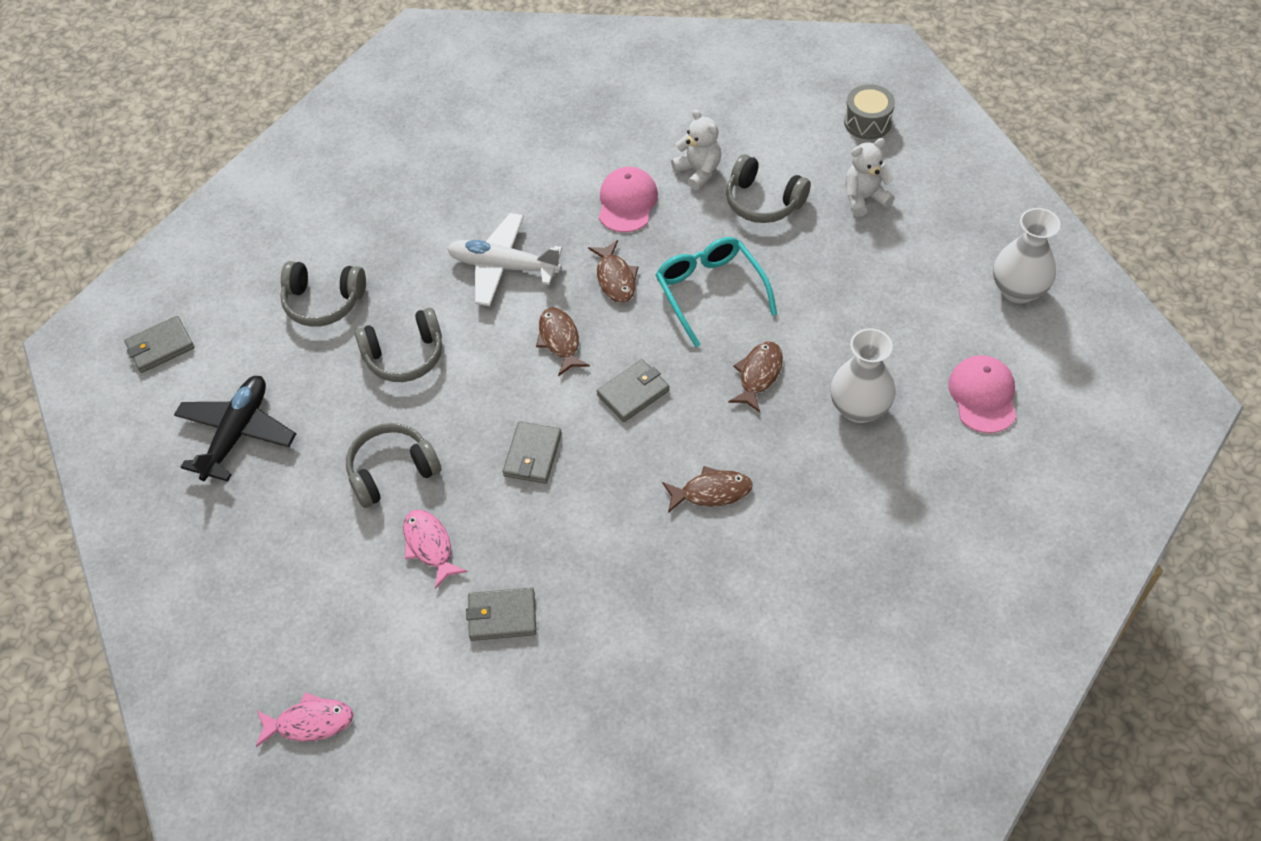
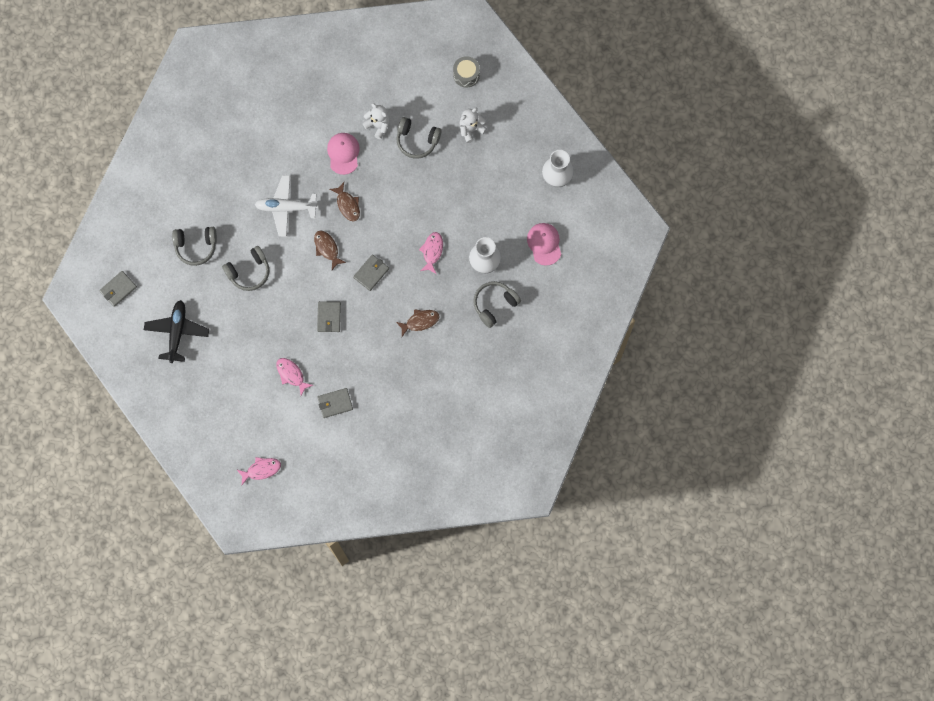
camera: 15 degrees left, 20 degrees up
(392, 471) = (262, 339): grey headphones -> grey headphones (494, 304)
(710, 292) = (399, 205): turquoise glasses -> none
(758, 375) = (432, 251): brown fish -> pink fish

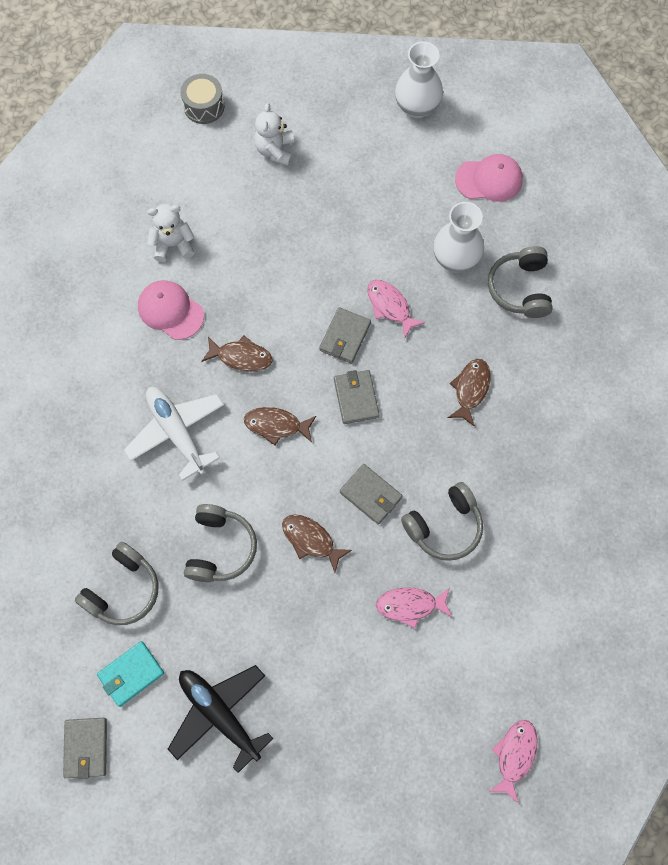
camera: 50 degrees left, 5 degrees down
(163, 281) = (131, 674): none -> turquoise wallet
(285, 308) = (311, 540): none -> brown fish
(286, 207) = (177, 432): white plane -> white plane turned 105 degrees clockwise
(335, 403) = (496, 579): grey wallet -> grey wallet (345, 337)
(417, 140) = (233, 217): grey headphones -> grey headphones (444, 526)
(544, 244) = (489, 179): pink cap -> pink cap turned 150 degrees clockwise

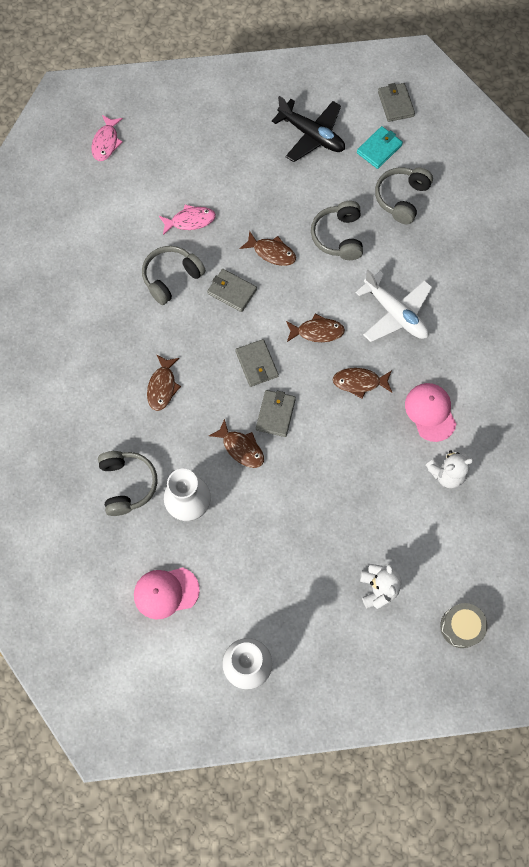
camera: 170 degrees right, 0 degrees up
(170, 311) = (430, 412): pink cap -> pink cap turned 135 degrees counterclockwise
(390, 306) = (241, 448): pink fish -> brown fish

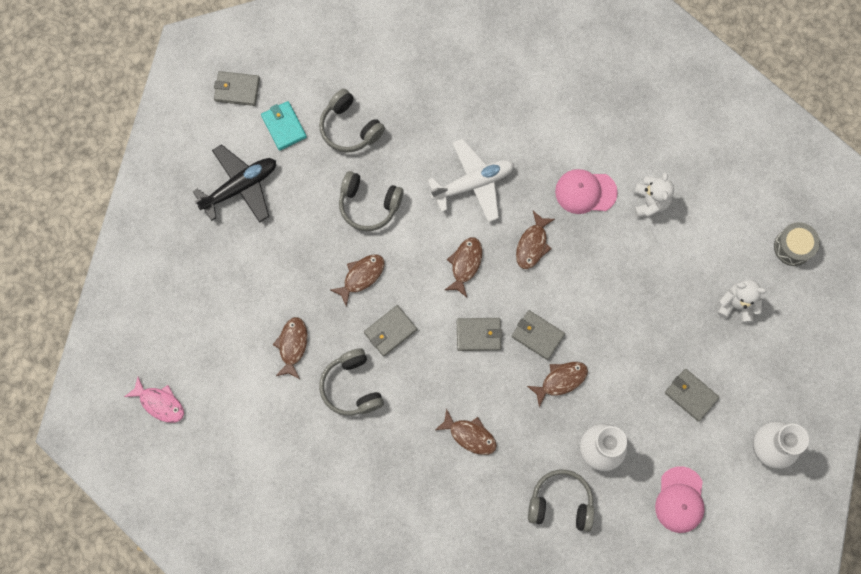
camera: 70 degrees left, 5 degrees up
(190, 221) = (292, 345): pink fish -> brown fish
(271, 571) = (691, 395): none -> grey wallet

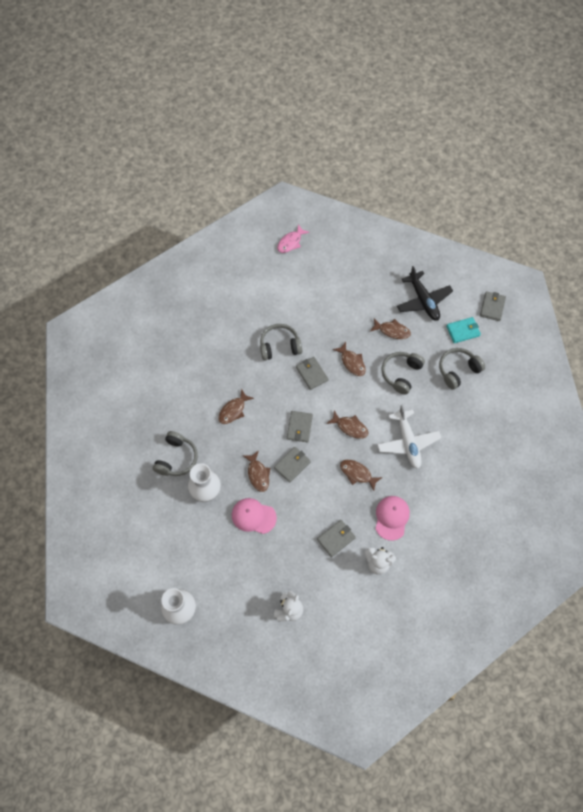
camera: 100 degrees right, 10 degrees down
(292, 345) = (313, 316): brown fish -> brown fish (392, 331)
(680, 500) = (159, 536): pink cap -> pink cap (253, 516)
(691, 395) = (229, 560): grey wallet -> grey wallet (336, 538)
(793, 247) = (326, 665): grey drum -> none

